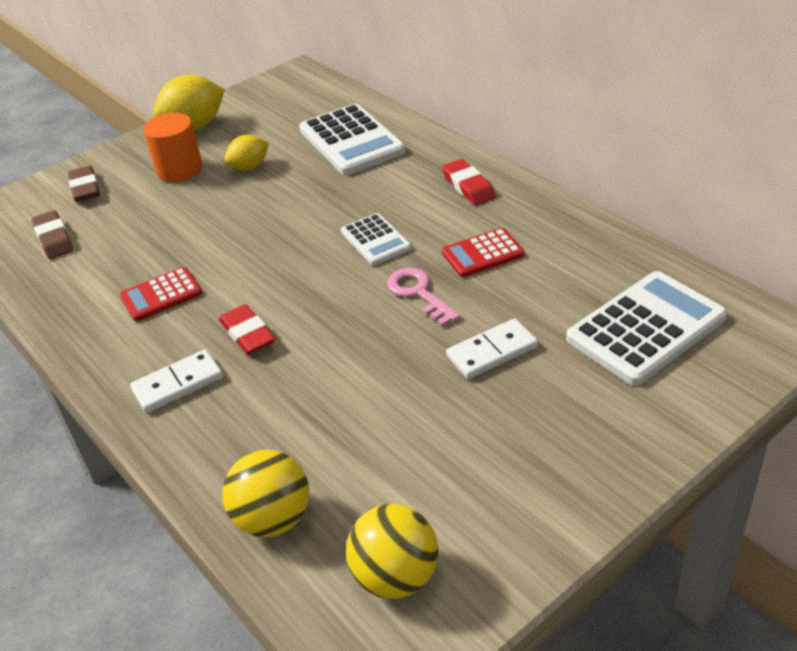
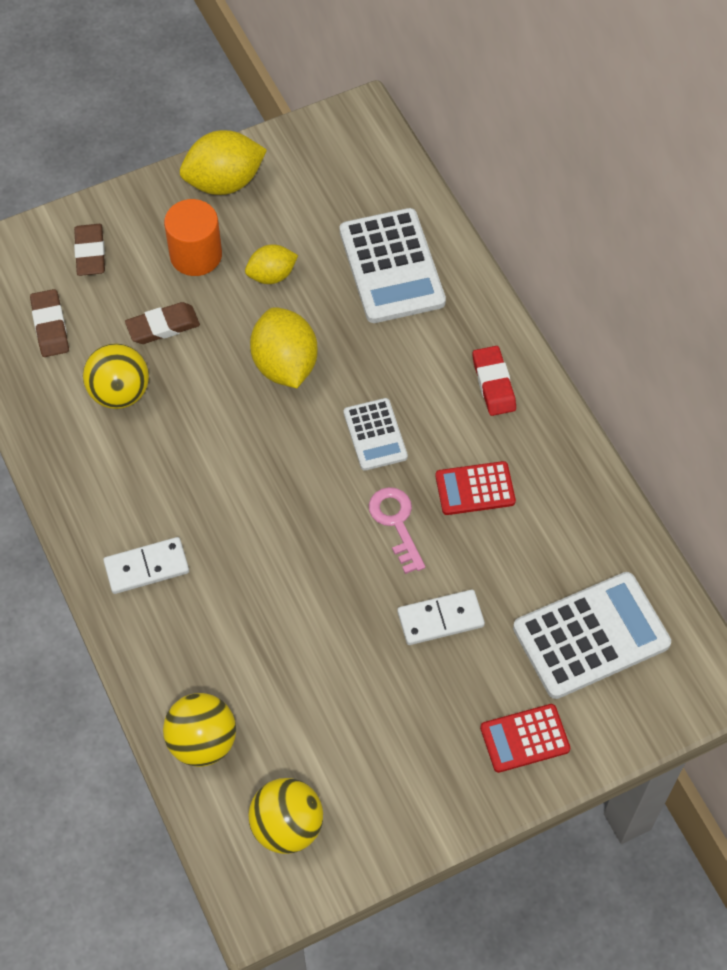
camera: 10 degrees right, 20 degrees up
(127, 266) = (120, 393): none -> yellow ball
(159, 217) = (163, 326): none -> brown eraser
(161, 295) = (148, 445): red calculator -> red calculator (524, 738)
(247, 334) = (222, 524): red eraser -> none
(277, 215) = (285, 365): none -> yellow lemon

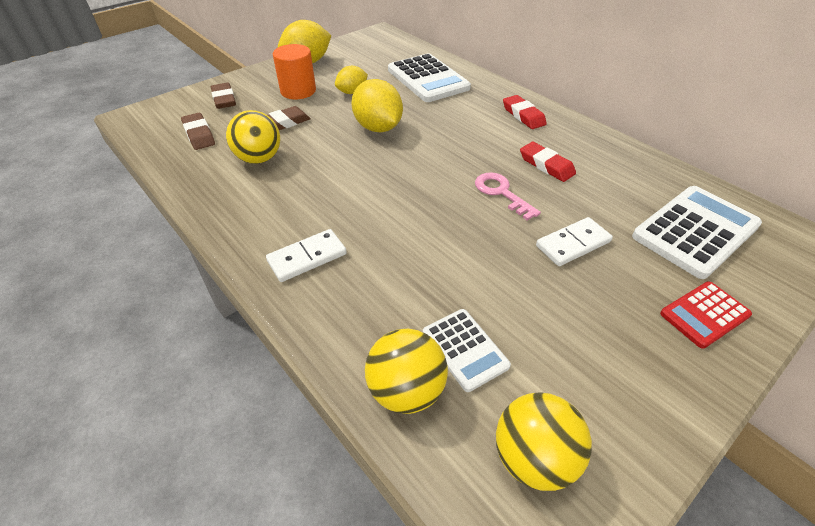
camera: 15 degrees left, 15 degrees down
(375, 435) = (458, 150): white calculator -> white calculator (465, 349)
(475, 489) = (546, 165): red calculator -> red eraser

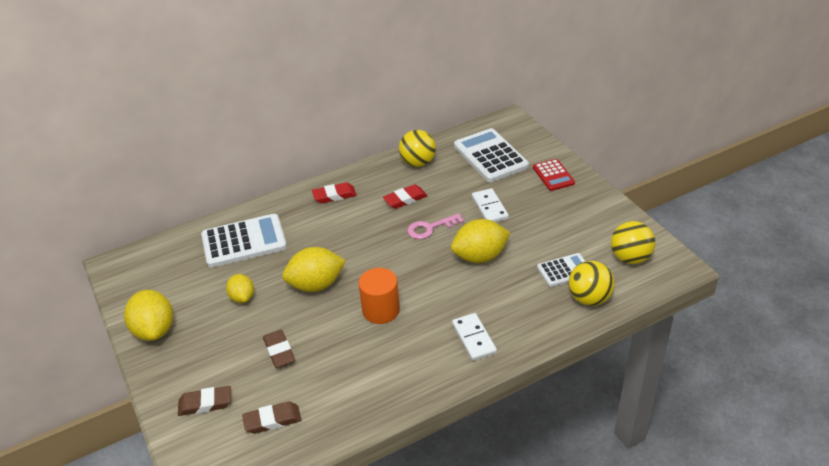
camera: 75 degrees left, 5 degrees down
(259, 159) = (335, 369): yellow ball -> yellow ball (418, 163)
(298, 91) = (218, 339): orange cylinder -> orange cylinder (381, 310)
(463, 245) = (480, 257): none -> yellow lemon

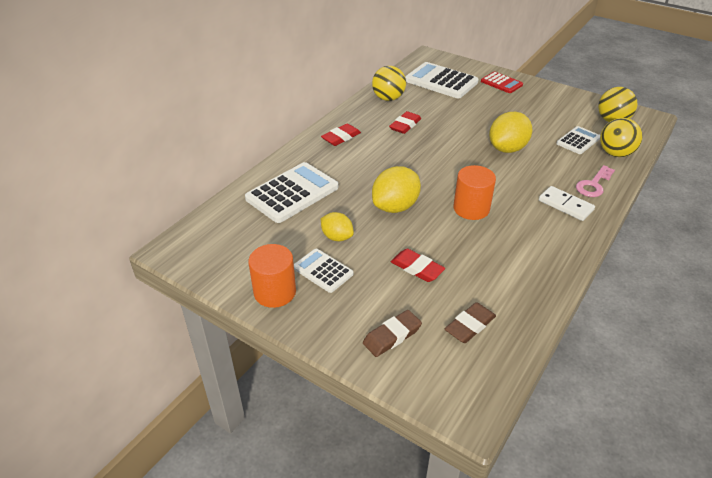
camera: 30 degrees left, 0 degrees up
(154, 330) = (275, 292): yellow lemon -> orange cylinder
(205, 325) = (323, 271): none -> white calculator
(279, 351) = (417, 268): brown eraser -> red eraser
(430, 228) = (447, 140): pink key -> pink key (593, 185)
(489, 208) = (478, 115): white domino -> none

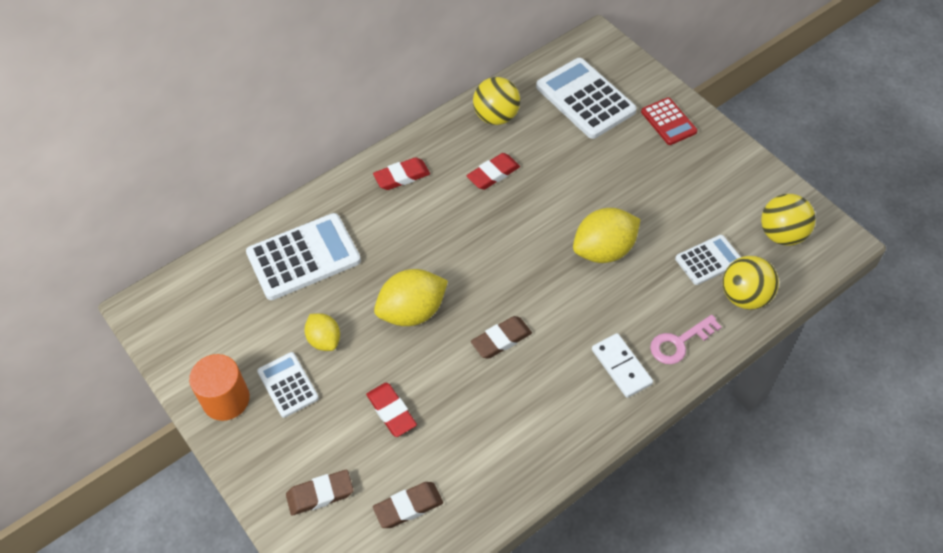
camera: 20 degrees right, 15 degrees up
(471, 208) = (501, 339): orange cylinder -> brown eraser

